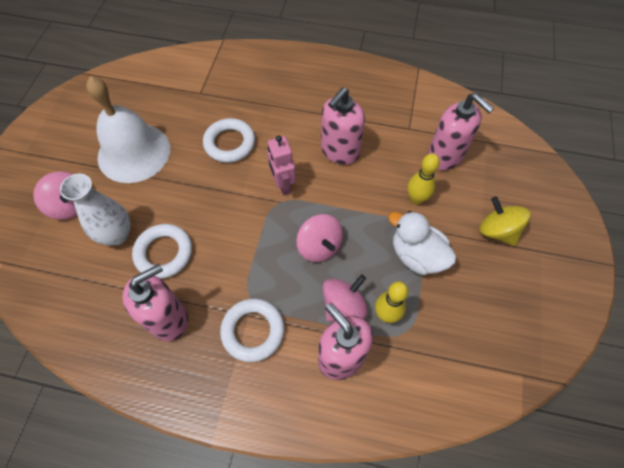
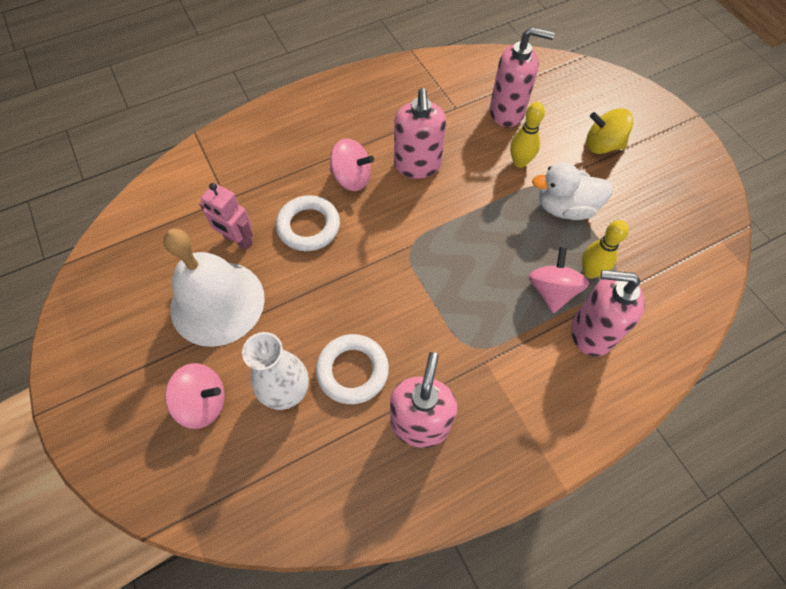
camera: 40 degrees left, 0 degrees up
(253, 331) = (503, 371): white ring -> none
(283, 185) = (398, 229): pink robot -> pink robot (238, 240)
(319, 246) = (484, 258): pink spinning top -> pink spinning top (352, 178)

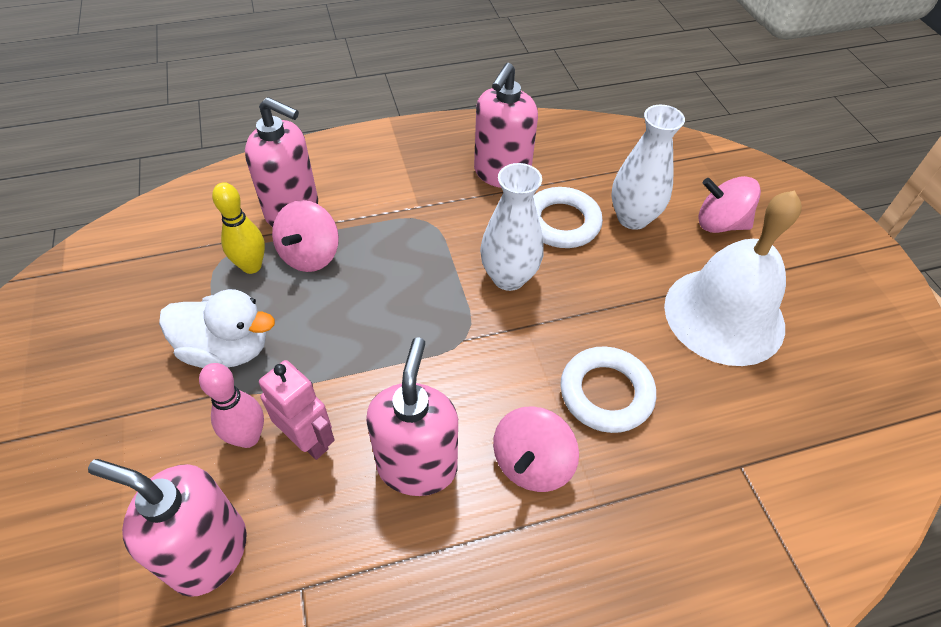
camera: 170 degrees left, 10 degrees down
(238, 240) = (710, 392): pink robot -> pink robot (308, 440)
(352, 178) = (532, 463): pink spinning top -> pink spinning top turned 90 degrees counterclockwise
(389, 302) = (508, 277): none -> white vase
(519, 162) = (248, 437): yellow bowling pin -> pink bowling pin
(602, 145) = (94, 441): yellow spinning top -> none

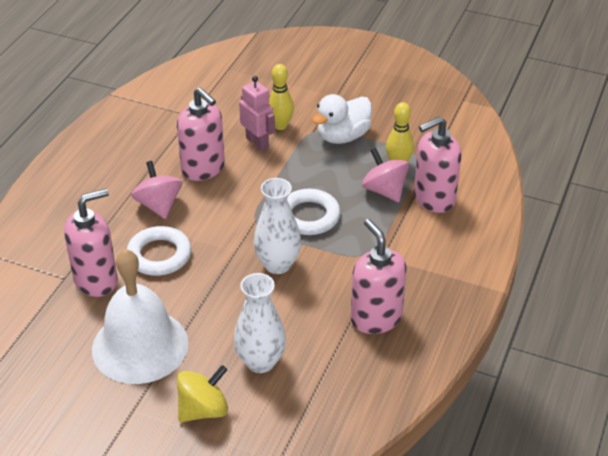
camera: 130 degrees right, 10 degrees down
(209, 552) = (236, 98): pink soap dispenser -> pink soap dispenser (96, 280)
(248, 437) = (280, 126): pink bowling pin -> yellow bowling pin
(308, 440) = (257, 142): pink robot -> pink robot turned 120 degrees counterclockwise
(561, 222) = (296, 320): white ring -> white ring (309, 216)
(720, 224) = (203, 410): pink spinning top -> yellow spinning top

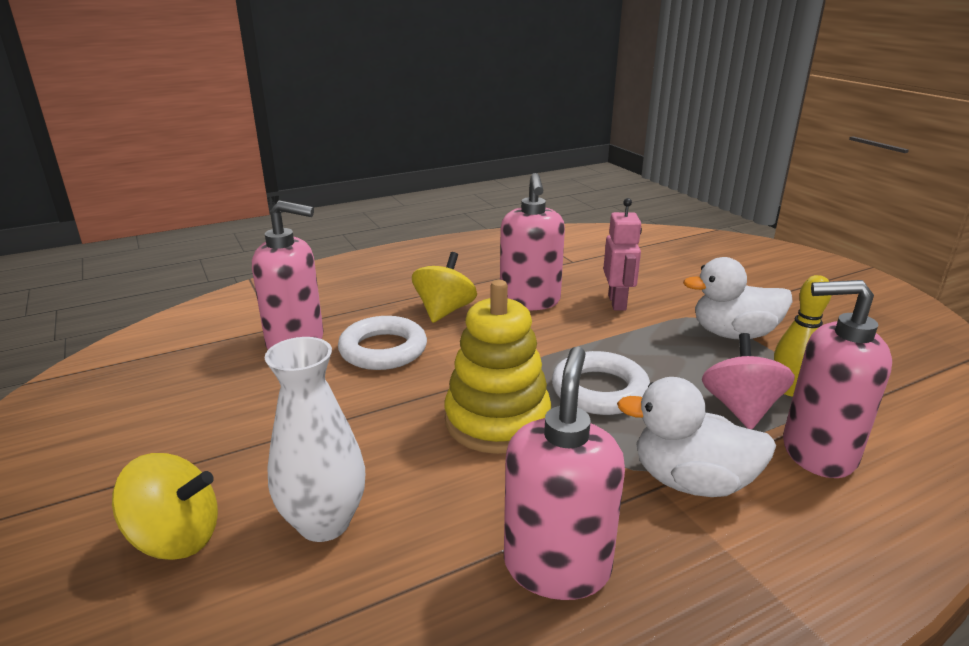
camera: 40 degrees right, 15 degrees down
(140, 346) = (235, 420): white bell -> none
(159, 205) = (444, 311): pink spinning top -> yellow spinning top
(277, 264) = (497, 420): white vase -> yellow stacking toy
(280, 126) = (661, 299): yellow bowling pin -> none
(394, 246) = (691, 481): none -> white duck

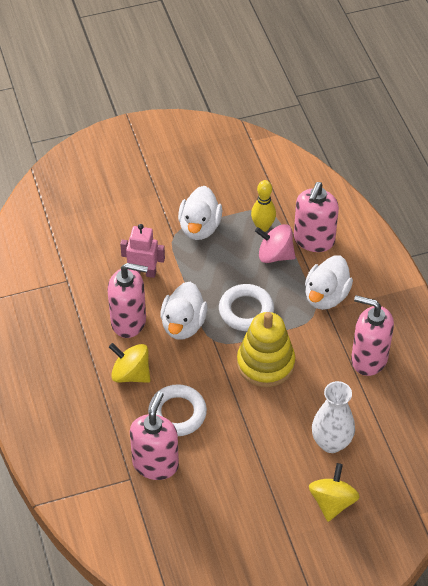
camera: 80 degrees left, 25 degrees up
(543, 339) = (183, 324): none -> white duck

